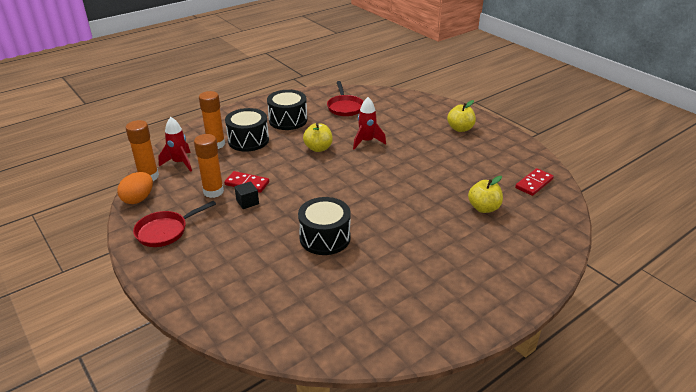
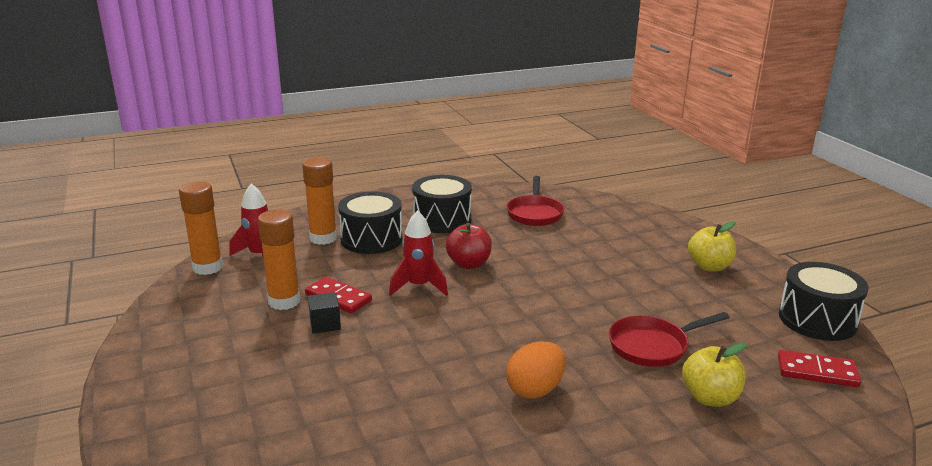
camera: 15 degrees right, 10 degrees down
(138, 199) = (176, 295): orange egg -> orange egg (535, 390)
(165, 231) = (184, 346): red pan -> red pan (652, 346)
(318, 148) = (469, 264): yellow apple -> red apple
(325, 238) = (416, 399): black drum -> black drum (817, 320)
(367, 141) = (548, 265): red rocket -> red rocket (419, 286)
(534, 183) = (817, 371): red domino -> red domino turned 45 degrees clockwise

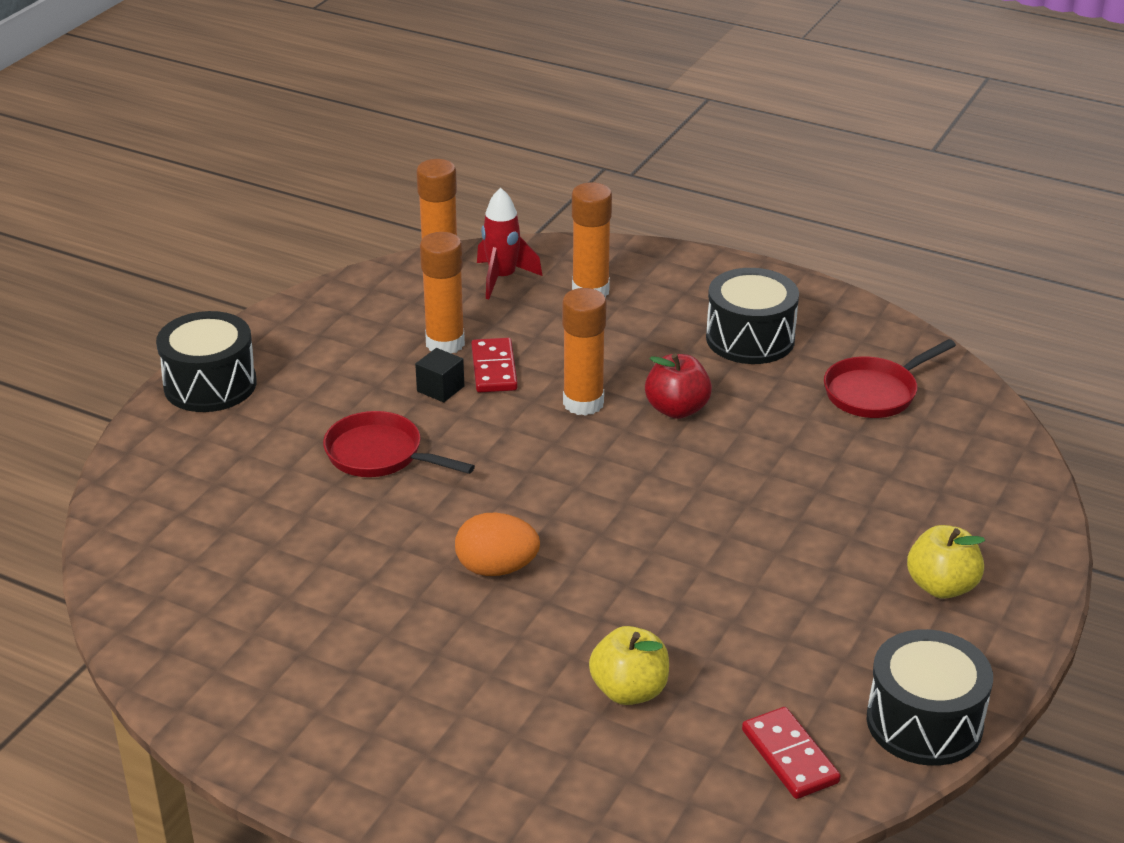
camera: 50 degrees right, 10 degrees up
(371, 239) = (634, 320): black drum -> black drum (210, 385)
(419, 286) = (583, 403): red rocket -> orange glue stick
(652, 346) = (680, 612): red pan -> red pan (380, 455)

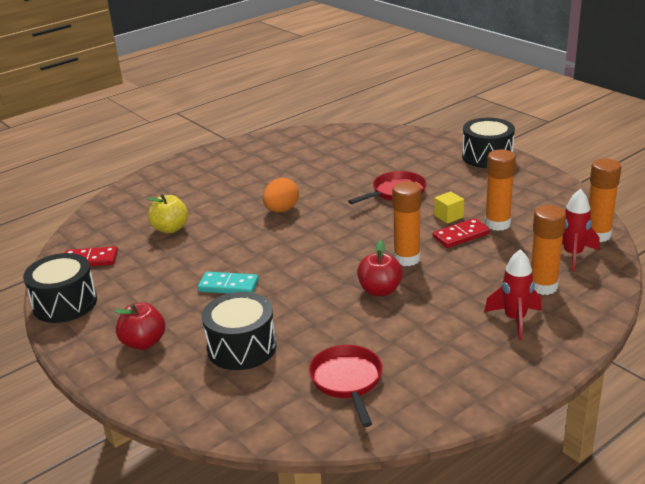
camera: 115 degrees right, 5 degrees down
(440, 389) = (448, 216): black cube -> yellow cube
(494, 369) = (461, 235): red domino -> red domino turned 45 degrees counterclockwise
(674, 301) = (515, 320): none -> red rocket
(750, 339) = (448, 342): black drum -> black drum (241, 347)
(756, 552) = (228, 286): none -> turquoise domino
(941, 586) = (143, 343): yellow apple -> red apple

